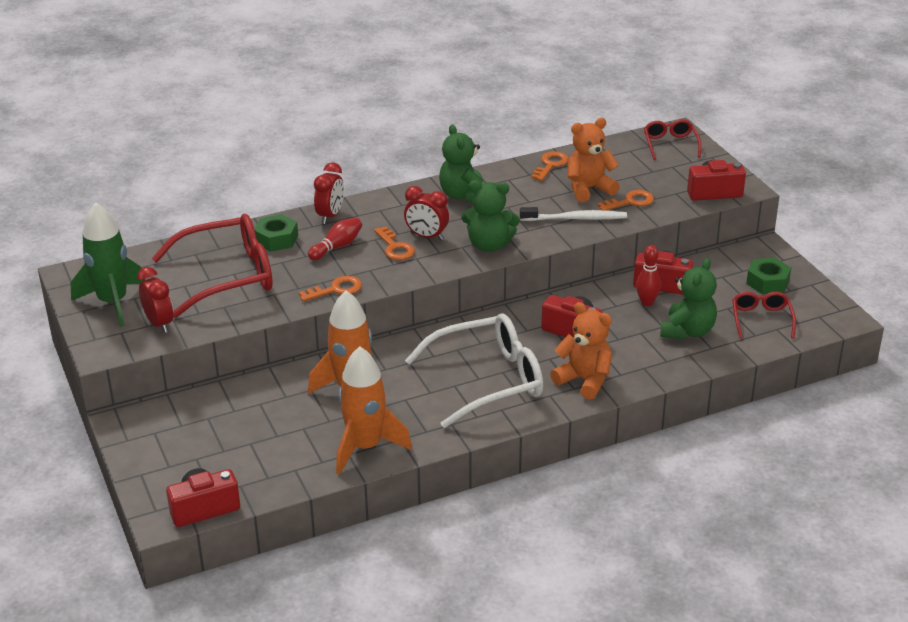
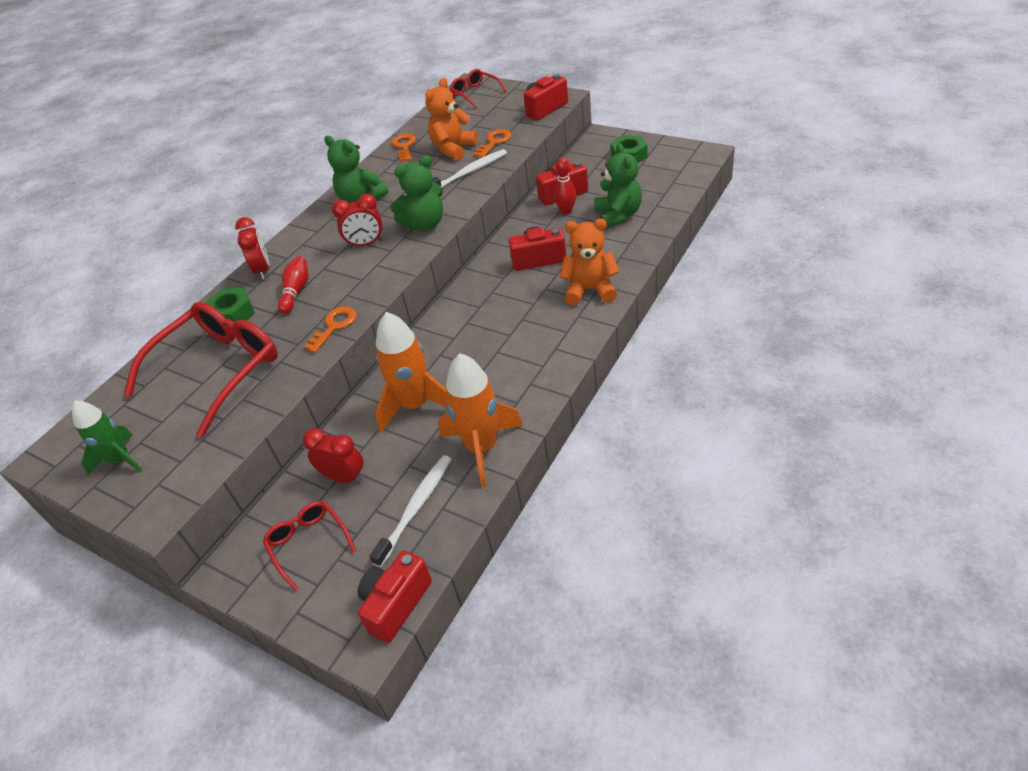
camera: 30 degrees left, 10 degrees up
(113, 302) = (120, 460): green rocket -> green rocket, size x0.65
(159, 324) = (191, 452): red clock -> red clock (344, 477)
(278, 458) = (416, 508): none -> white toothbrush
(395, 248) = (349, 266): orange key -> none
(490, 380) = (519, 331): white glasses -> none
(761, 319) = (655, 181): red glasses -> red glasses (308, 543)

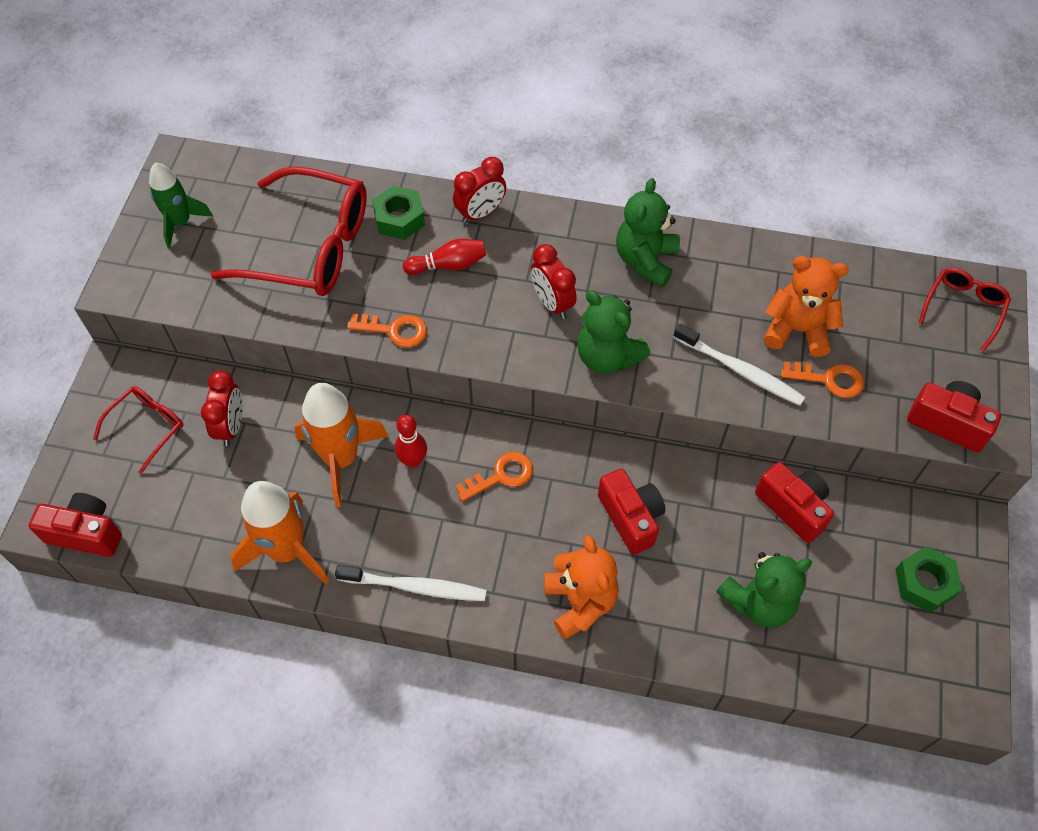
camera: 65 degrees right, 15 degrees up
(404, 146) = (786, 264): orange key -> orange key (501, 475)
(416, 508) = (199, 510): white toothbrush -> white toothbrush (415, 587)
(566, 211) = (750, 525): red bowling pin -> red bowling pin (413, 460)

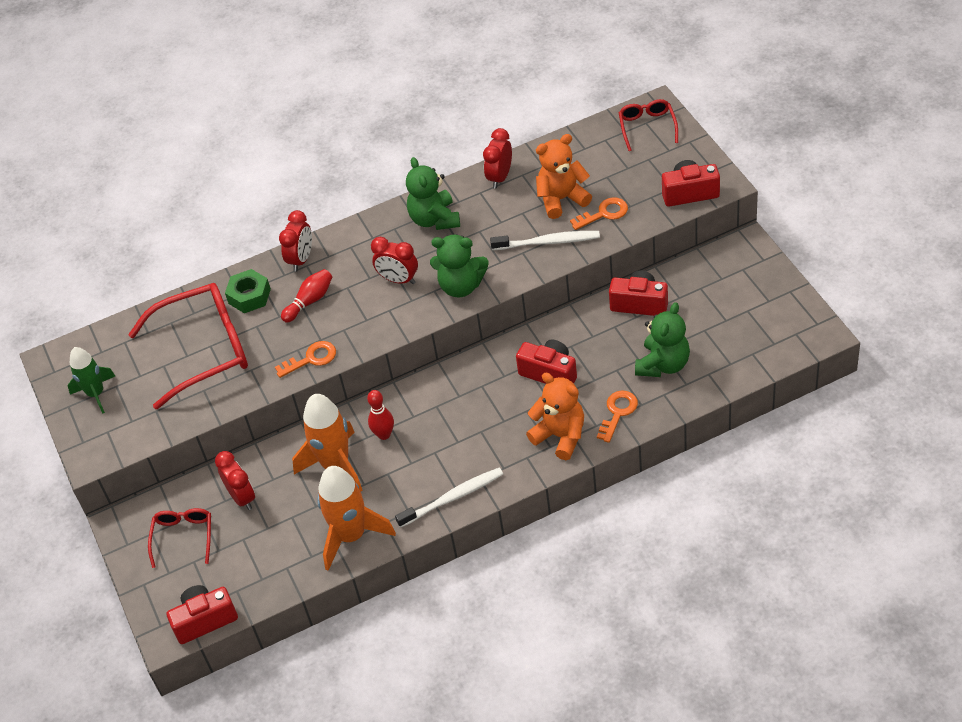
camera: 30 degrees left, 10 degrees down
(501, 475) = (449, 404): orange key -> orange key (618, 412)
(752, 258) = (500, 177): none -> red clock
(924, 583) = (746, 292): green nut -> none

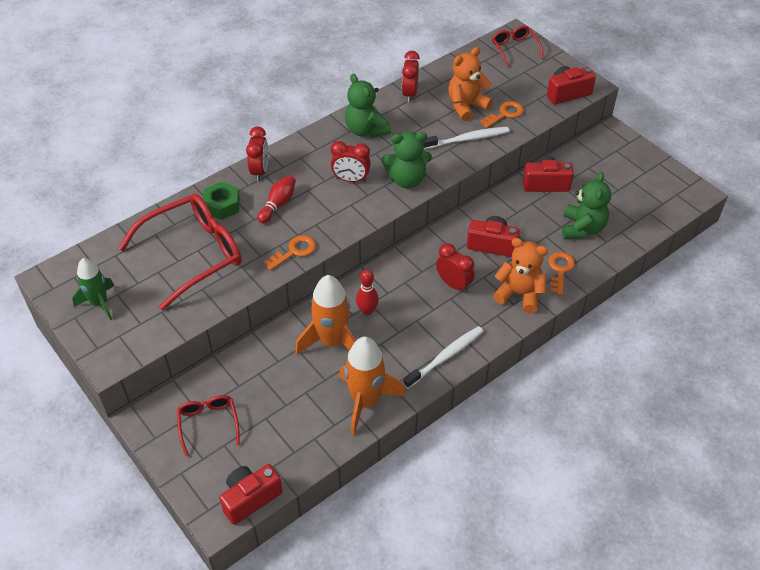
camera: 20 degrees left, 0 degrees up
(242, 497) = (254, 381): red clock -> red clock (453, 284)

